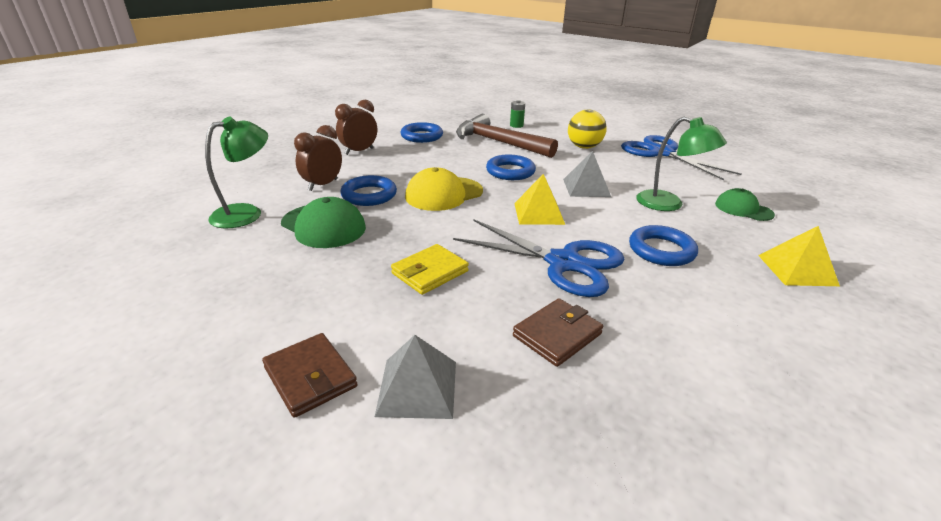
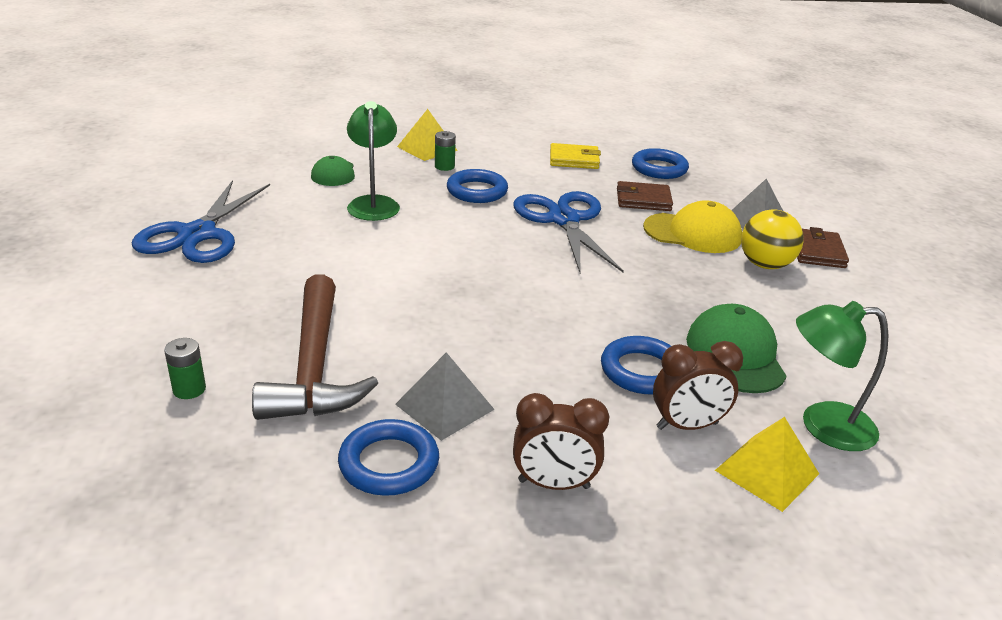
camera: 135 degrees left, 0 degrees up
(430, 272) = (677, 263): yellow wallet -> yellow wallet (574, 160)
(444, 194) = (552, 324): yellow cap -> yellow cap (692, 233)
(510, 171) = (420, 310): blue ring -> blue ring (659, 168)
(539, 213) = (501, 255): yellow pyramid -> yellow pyramid (767, 471)
(584, 147) = (242, 290): yellow ball -> yellow ball (765, 265)
(586, 187) = (395, 250): grey pyramid -> grey pyramid (444, 407)
(735, 259) = (444, 166): none -> green battery

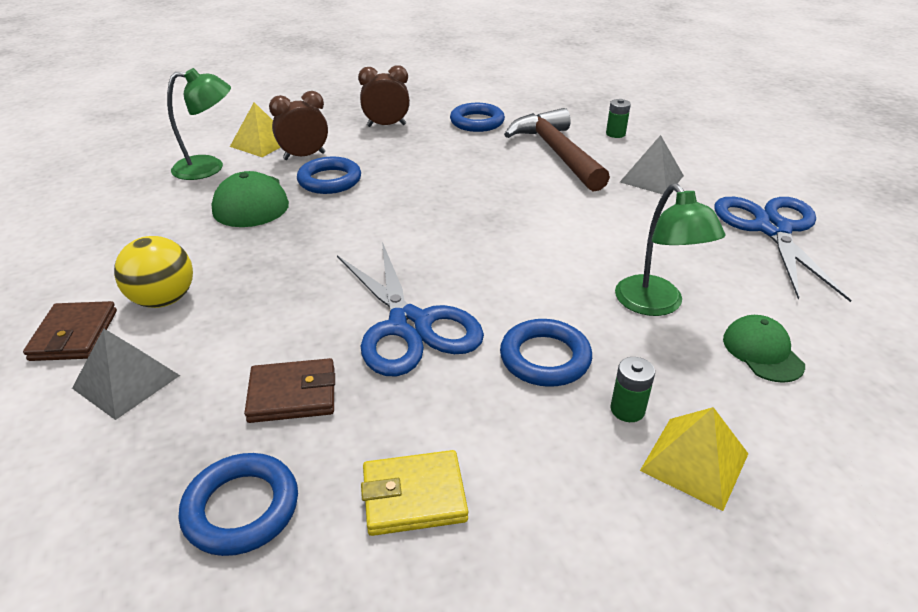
camera: 170 degrees right, 5 degrees up
(444, 407) = (460, 145): grey pyramid -> grey pyramid (651, 179)
(692, 233) = (236, 336): yellow cap -> none

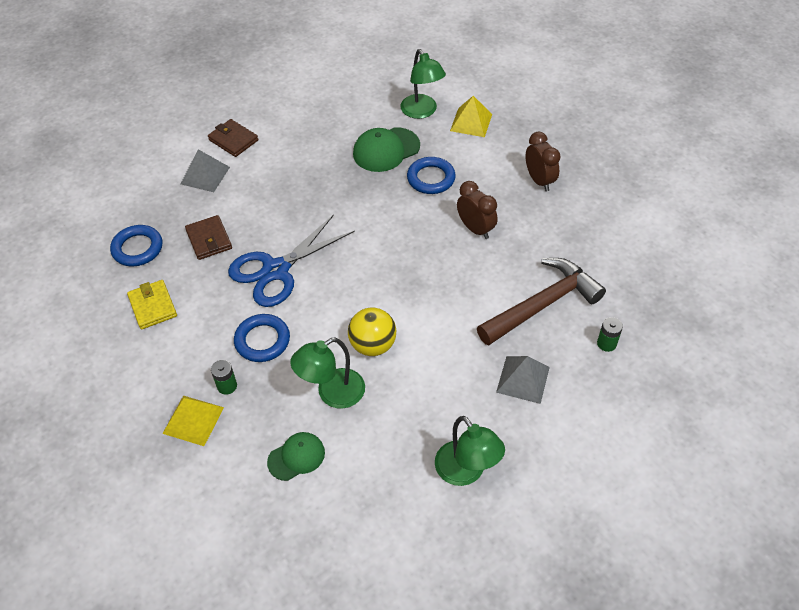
camera: 75 degrees right, 15 degrees up
(74, 335) = (233, 140): brown wallet -> brown wallet turned 60 degrees clockwise
(164, 300) = (270, 159): yellow ball -> yellow ball (373, 345)
(304, 156) = (461, 152): brown clock -> brown clock (475, 229)
(477, 122) = (578, 237): blue ring -> none
(772, 229) = (466, 472): blue scissors -> green lamp

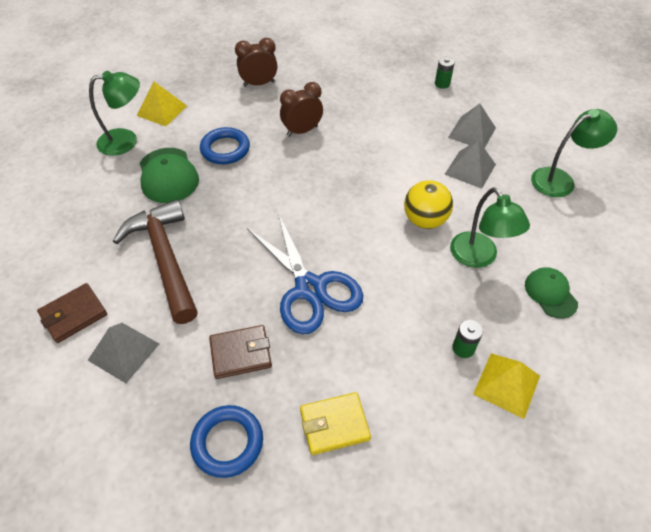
camera: 80 degrees left, 0 degrees up
(262, 340) = (406, 310): blue ring -> none
(459, 380) = (470, 169): none -> grey pyramid
(542, 304) = (398, 108): brown hammer -> brown hammer (165, 259)

